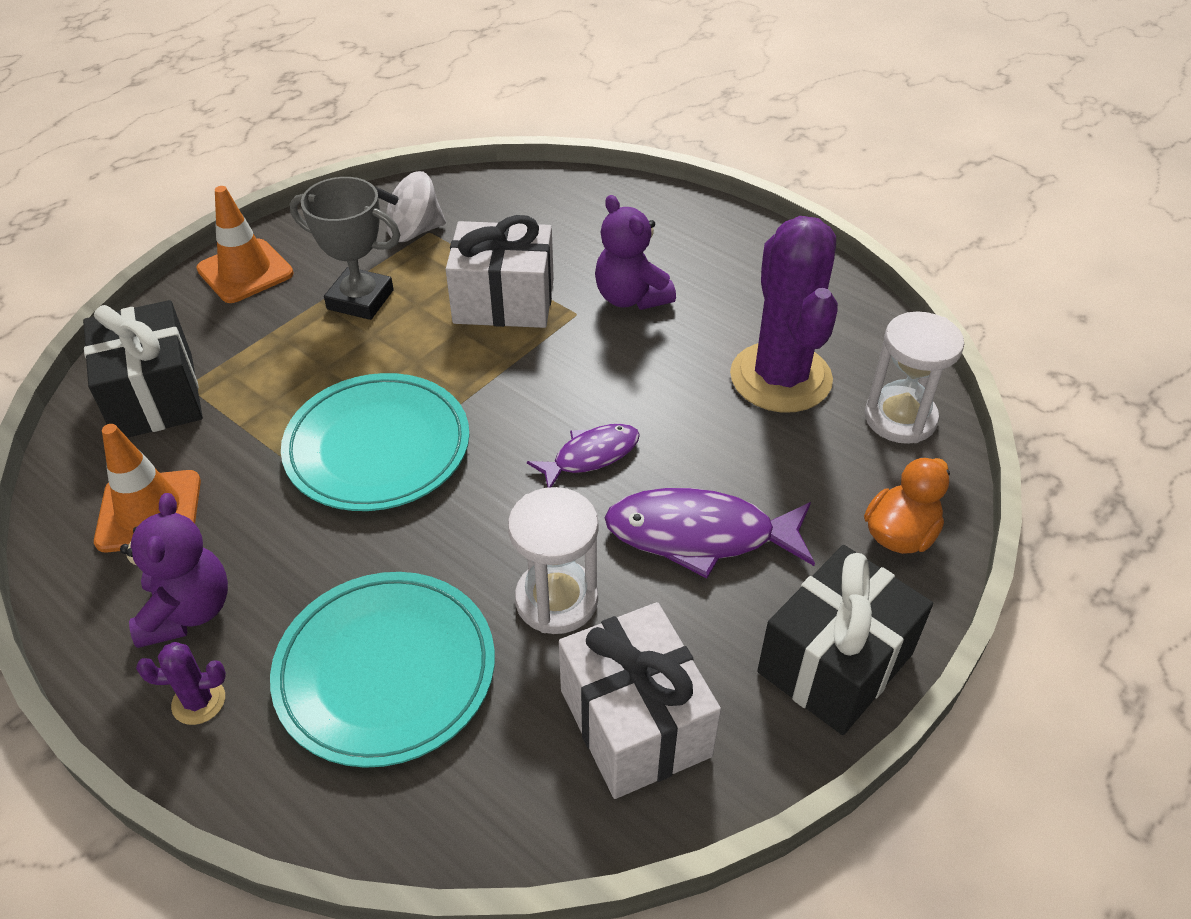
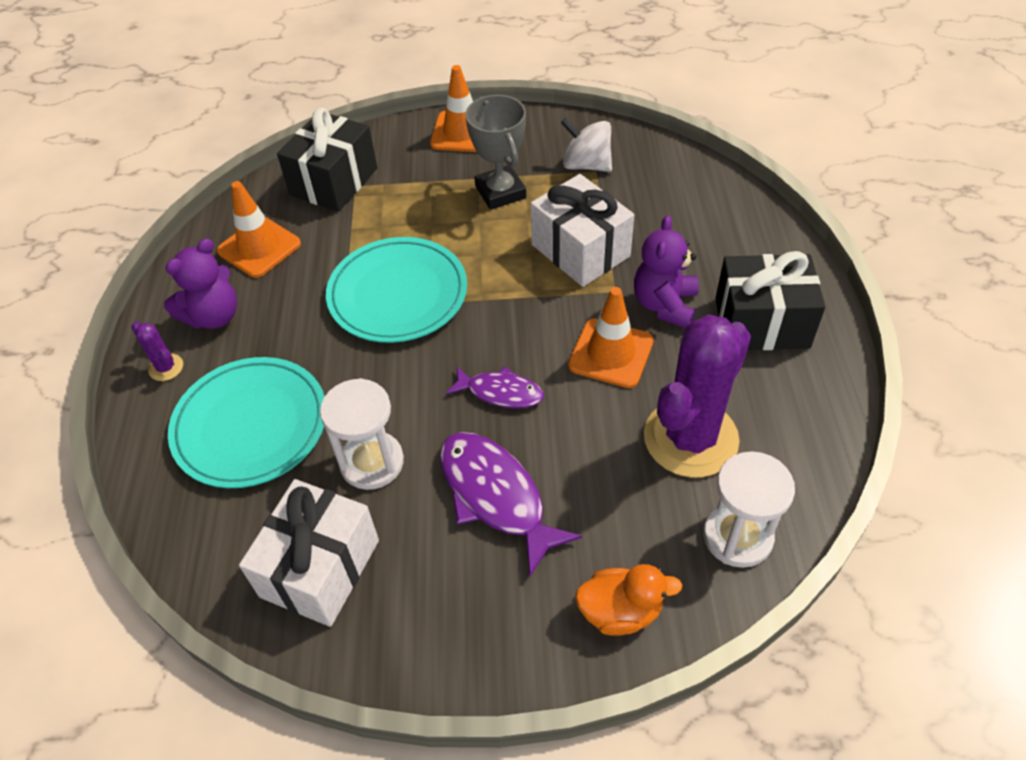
camera: 50 degrees right, 5 degrees up
(639, 361) = (611, 353): none -> orange traffic cone
(835, 663) = (465, 647): black gift -> black gift (761, 323)

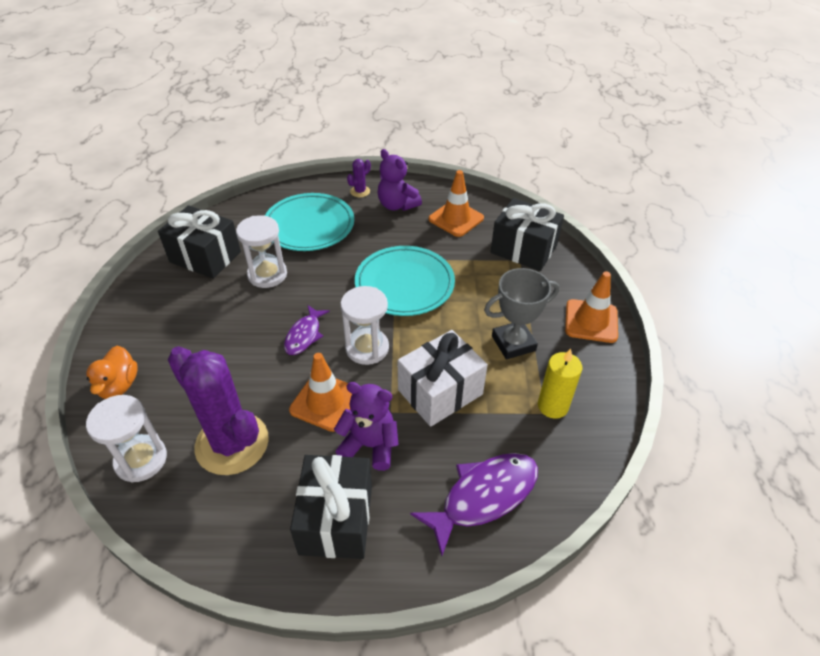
camera: 90 degrees right, 5 degrees down
(320, 568) = (205, 257): white gift -> black gift
(496, 496) = (223, 330): purple fish -> purple fish (483, 497)
(519, 322) = (367, 348): none -> white hourglass
(586, 165) = (553, 406): white spinning top -> yellow candle

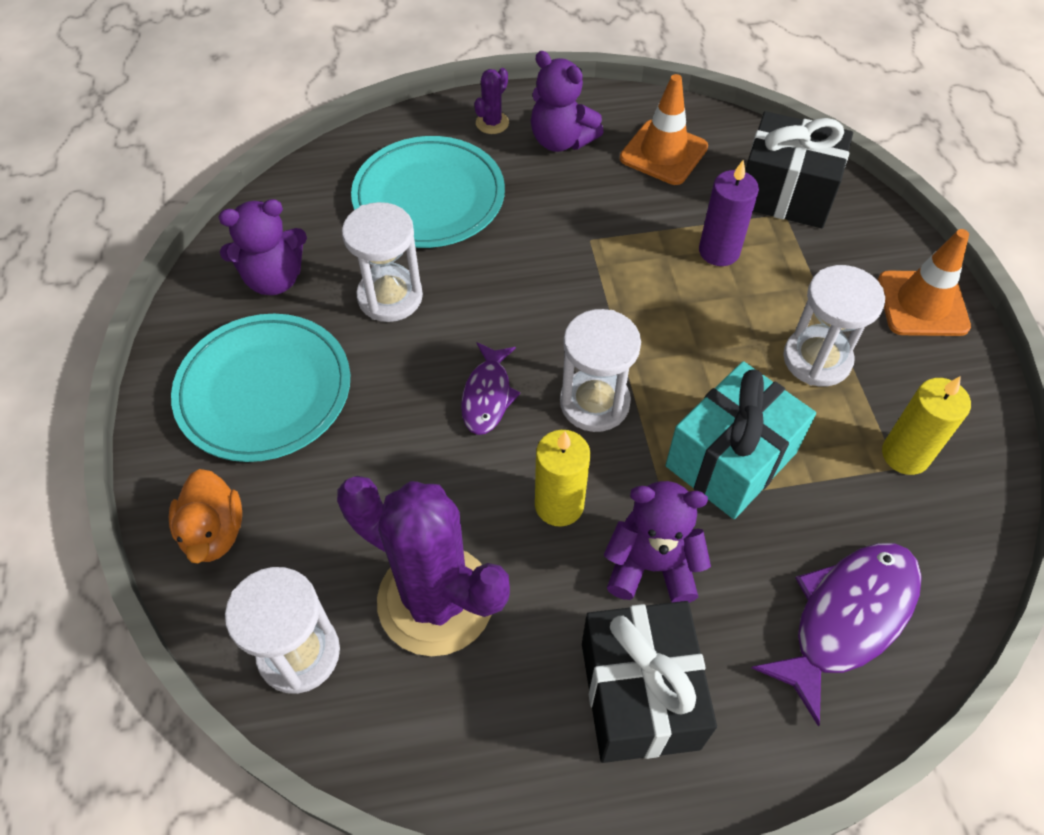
camera: 10 degrees left, 10 degrees up
(205, 257) = (274, 279): black gift -> purple teddy bear
(325, 402) = (559, 505): orange traffic cone -> yellow candle
(404, 284) = (618, 282): turquoise plate -> turquoise plate (264, 391)
(440, 392) = (730, 459): white gift -> turquoise gift
(472, 275) = (719, 251): none -> purple candle
(513, 343) = (817, 359): grey trophy -> white hourglass

